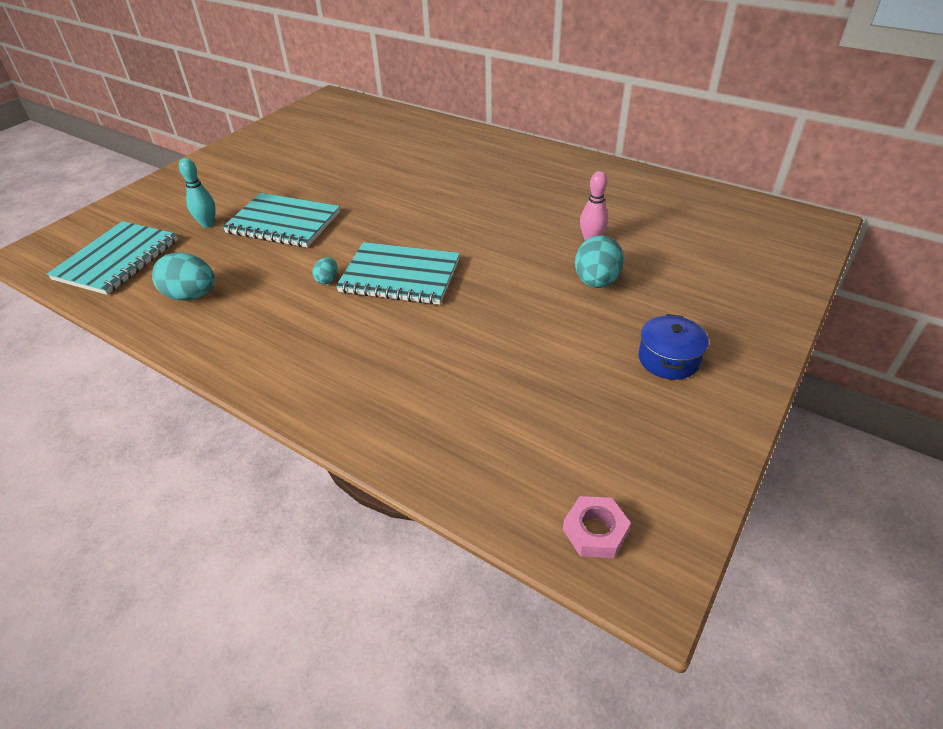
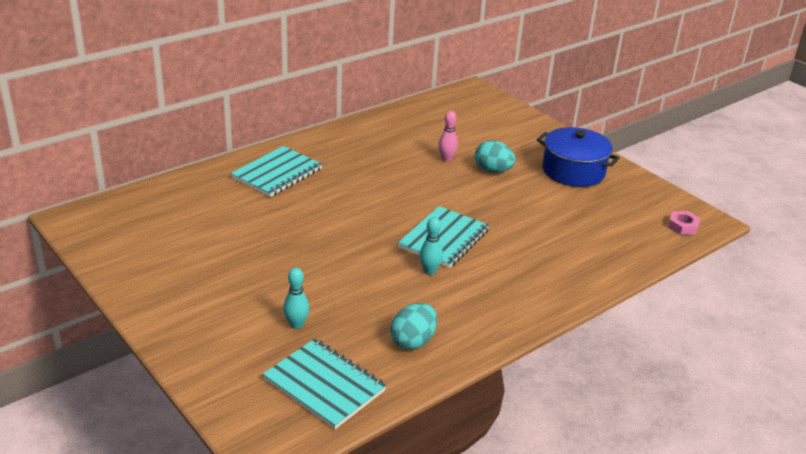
camera: 75 degrees left, 10 degrees down
(283, 223) = (327, 281): turquoise notebook -> turquoise notebook (277, 173)
(327, 280) = (429, 271): turquoise egg -> turquoise bowling pin
(668, 359) = (573, 171): blue pot -> blue pot, size x1.79

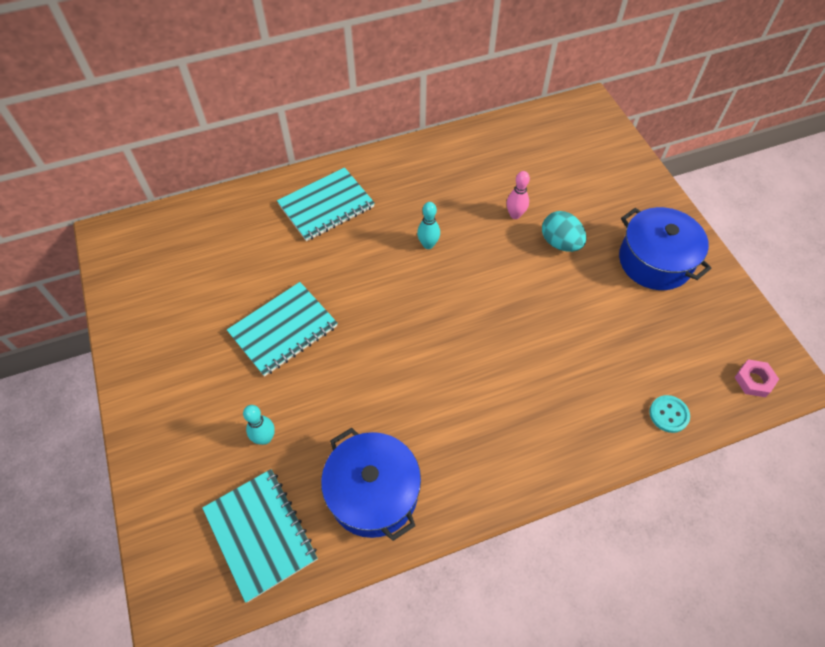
camera: 20 degrees right, 25 degrees up
(413, 341) = (373, 493): turquoise egg -> blue pot
(429, 271) = (430, 389): turquoise bowling pin -> turquoise bowling pin (428, 244)
(444, 239) = (464, 342): turquoise notebook -> turquoise notebook (283, 330)
(629, 255) = (668, 414): none -> turquoise button

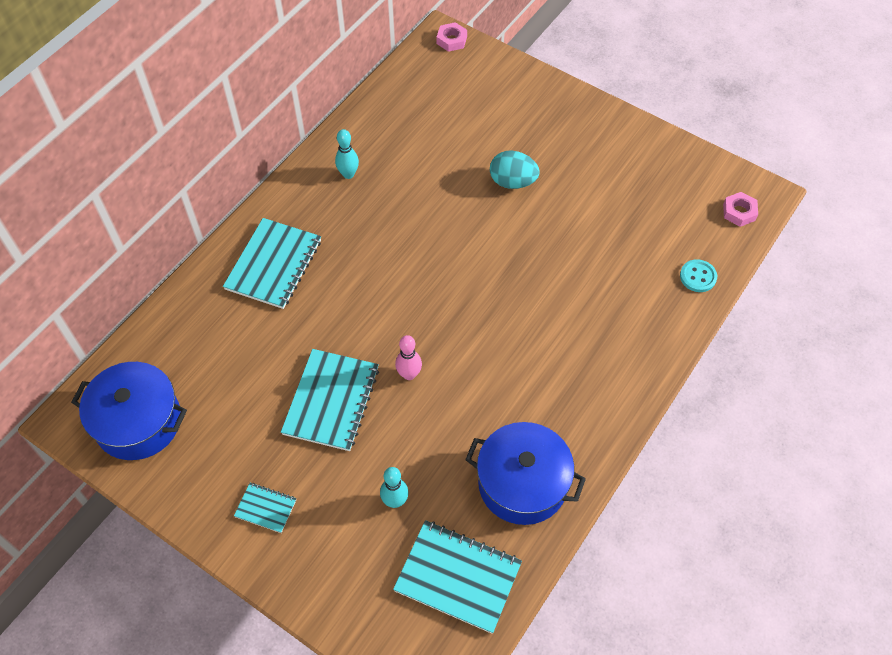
camera: 35 degrees left, 0 degrees up
(172, 380) = (265, 508): none -> turquoise notebook
(428, 244) = (399, 248): turquoise bowling pin -> turquoise bowling pin (348, 174)
(515, 215) = (455, 177): pink bowling pin -> pink bowling pin (409, 374)
(595, 110) = (451, 40): none -> pink nut
(655, 261) = (600, 155): blue pot -> blue pot (138, 422)

